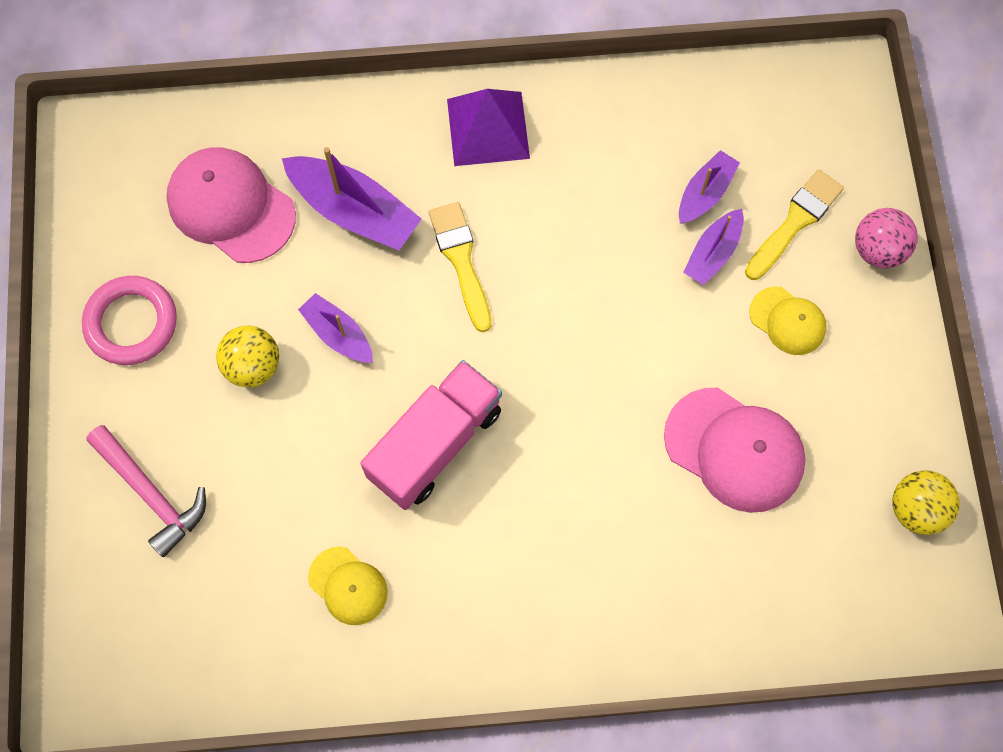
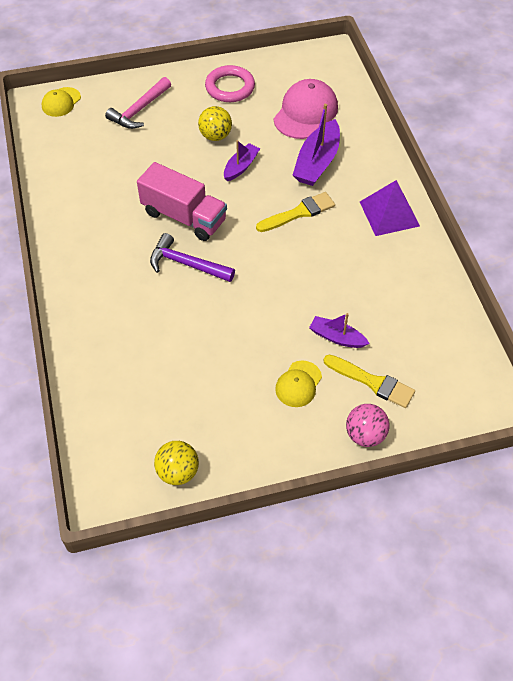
camera: 80 degrees right, 15 degrees down
(348, 586) = (98, 192): yellow cap -> yellow cap (61, 102)
(539, 452) = (186, 264): none -> purple hammer
(705, 193) = (378, 329): purple boat -> none
(734, 449) = (203, 362): pink cap -> none

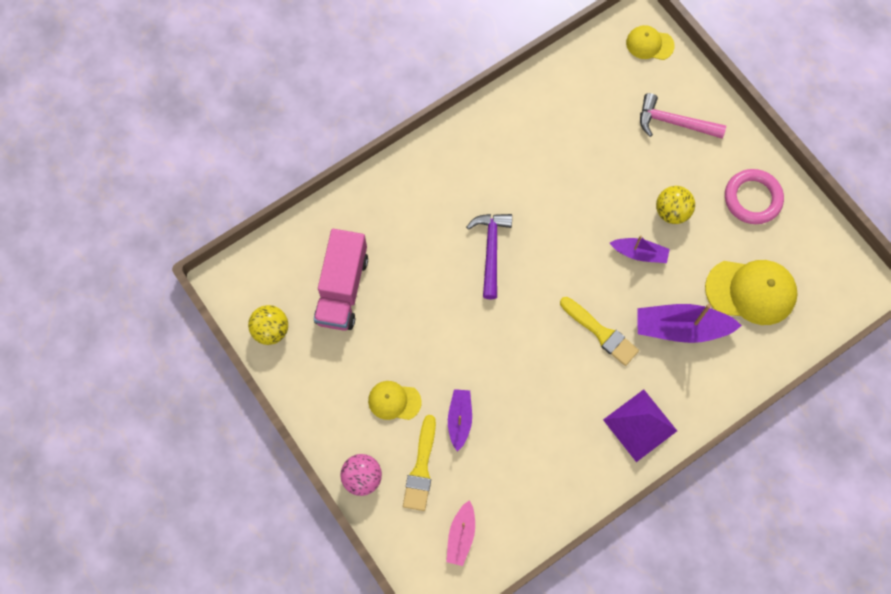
camera: 70 degrees right, 15 degrees up
(184, 217) = (548, 225): pink truck -> pink truck (342, 289)
(305, 113) = (751, 291): pink cap -> yellow cap
(447, 370) = (461, 536): none -> pink boat

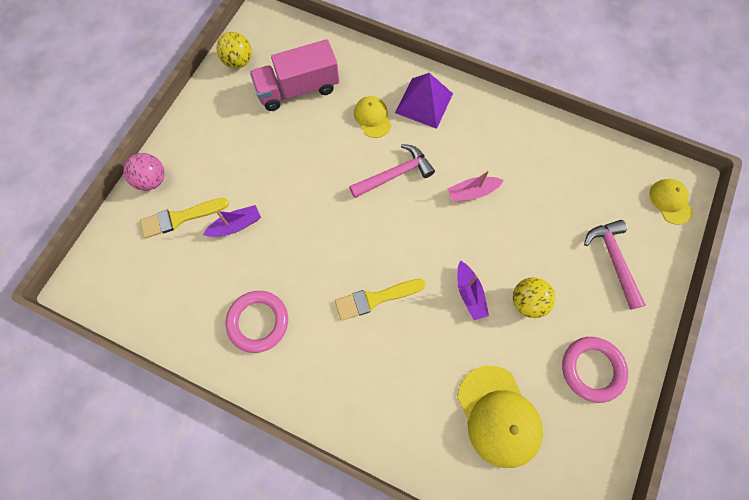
camera: 60 degrees right, 0 degrees up
(394, 401) = (226, 170): yellow cap -> yellow cap (372, 118)
(461, 536) = (136, 277): pink boat -> pink boat (472, 192)
(491, 250) = (395, 174): purple hammer -> pink hammer
(567, 444) = (258, 322): none -> pink ring
(601, 333) = (375, 298): yellow brush -> yellow brush turned 60 degrees clockwise
(640, 425) = (308, 377): purple pyramid -> purple pyramid (424, 103)
(681, 328) = (422, 367): purple boat -> none

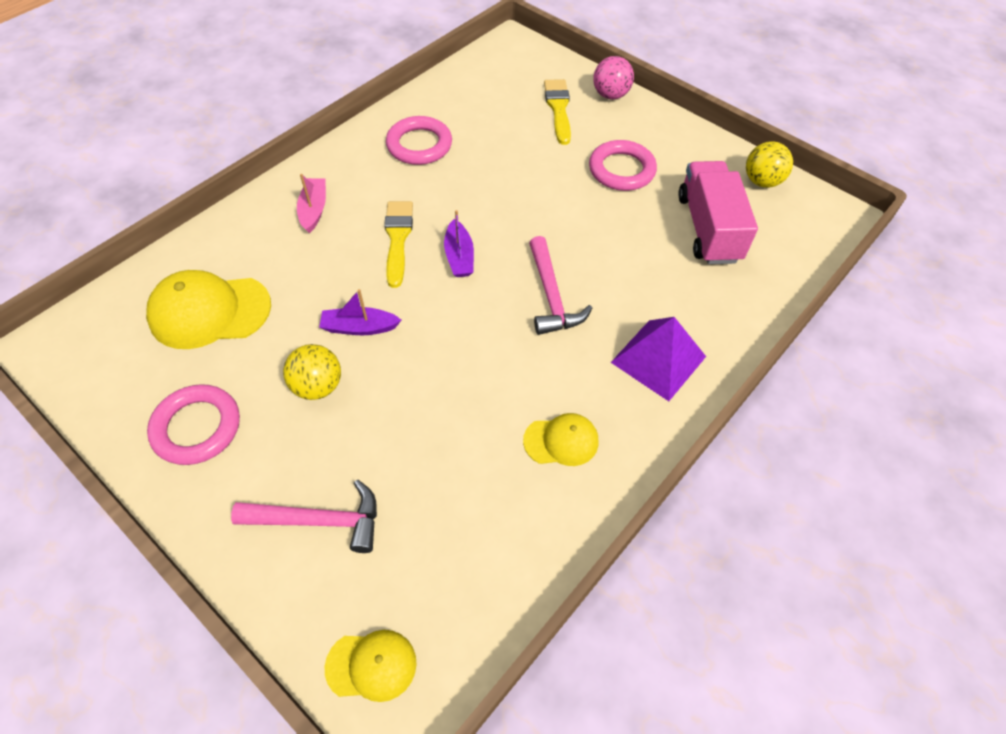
camera: 105 degrees right, 15 degrees down
(236, 225) = (534, 146): purple boat -> purple boat (459, 256)
(250, 154) = (621, 170): none -> pink ring
(372, 118) = (646, 294): yellow cap -> yellow cap (561, 441)
(472, 192) = (495, 374): pink boat -> pink boat (314, 210)

